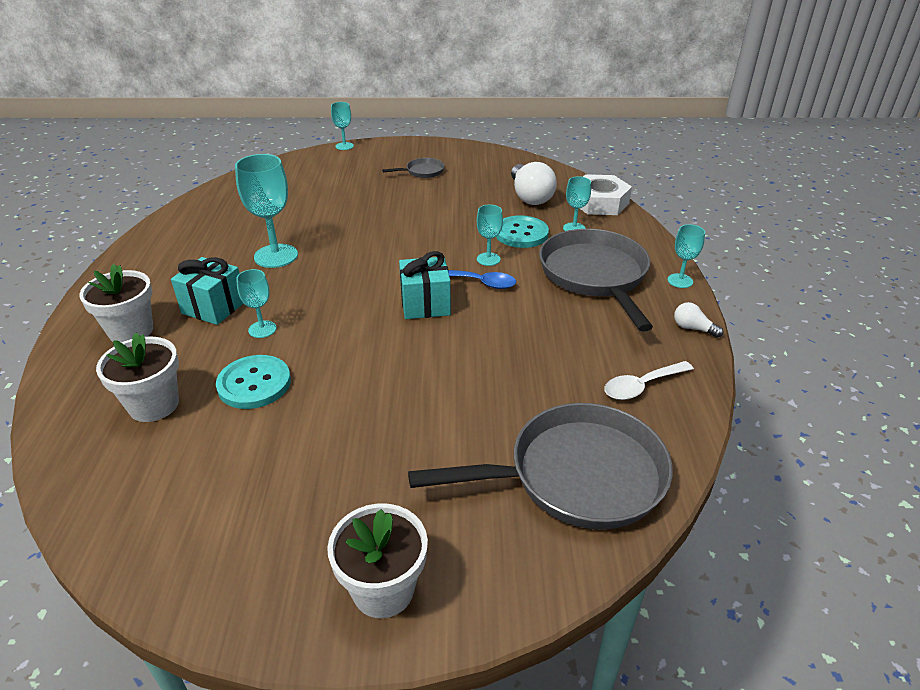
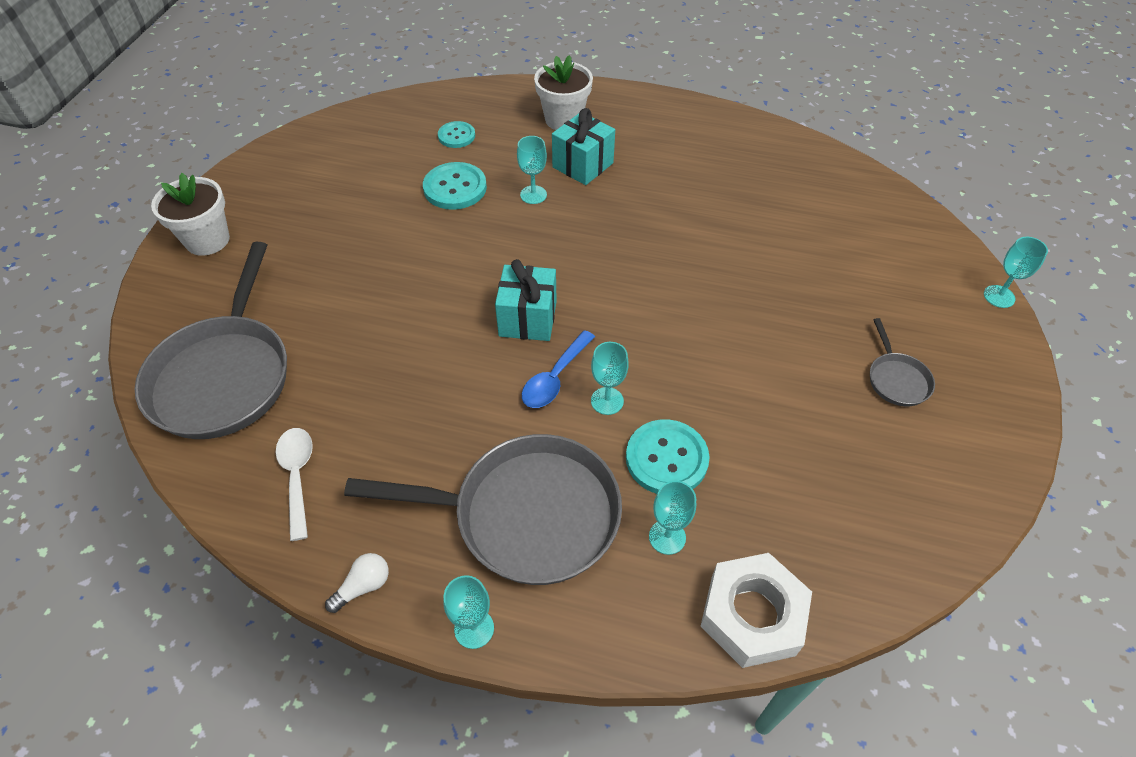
camera: 105 degrees right, 15 degrees up
(154, 405) = (456, 136): white flower pot -> turquoise button
(276, 256) = (669, 209): turquoise goblet -> none
(530, 196) = (789, 508): white light bulb -> none

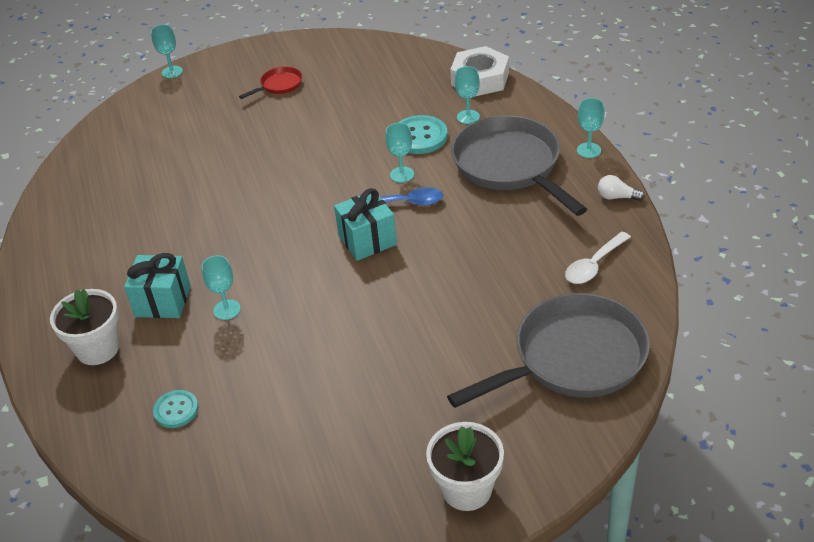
camera: 120 degrees left, 10 degrees down
(455, 188) = (255, 363): turquoise button -> none
(896, 379) = (279, 85): grey pan -> red pan

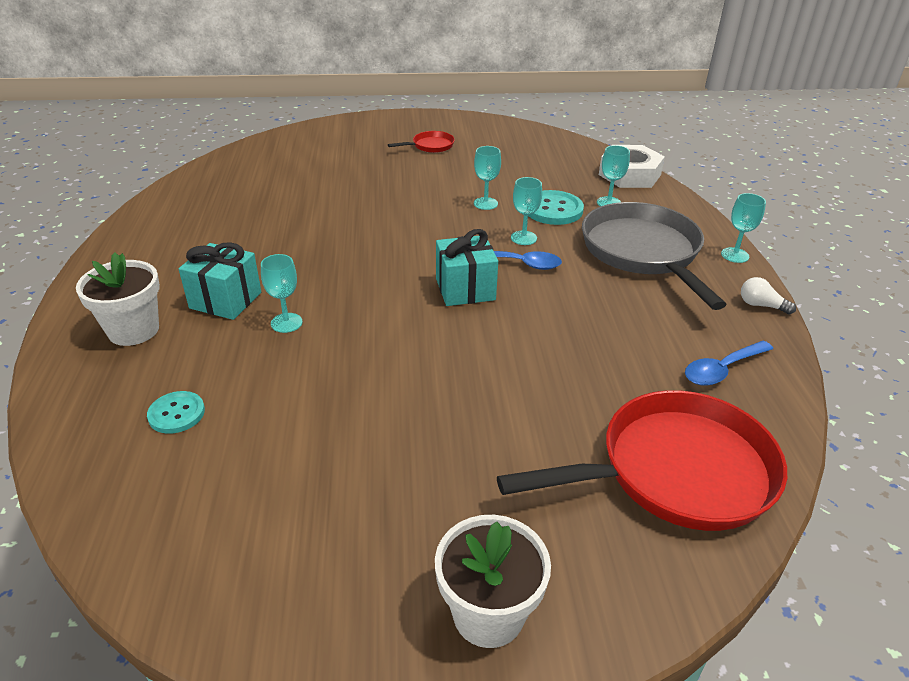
camera: 10 degrees right, 5 degrees down
(172, 72) = (338, 120): turquoise goblet -> turquoise goblet (485, 203)
(572, 358) = (675, 472): grey pan -> red pan
(594, 265) = (722, 369): white spoon -> blue spoon

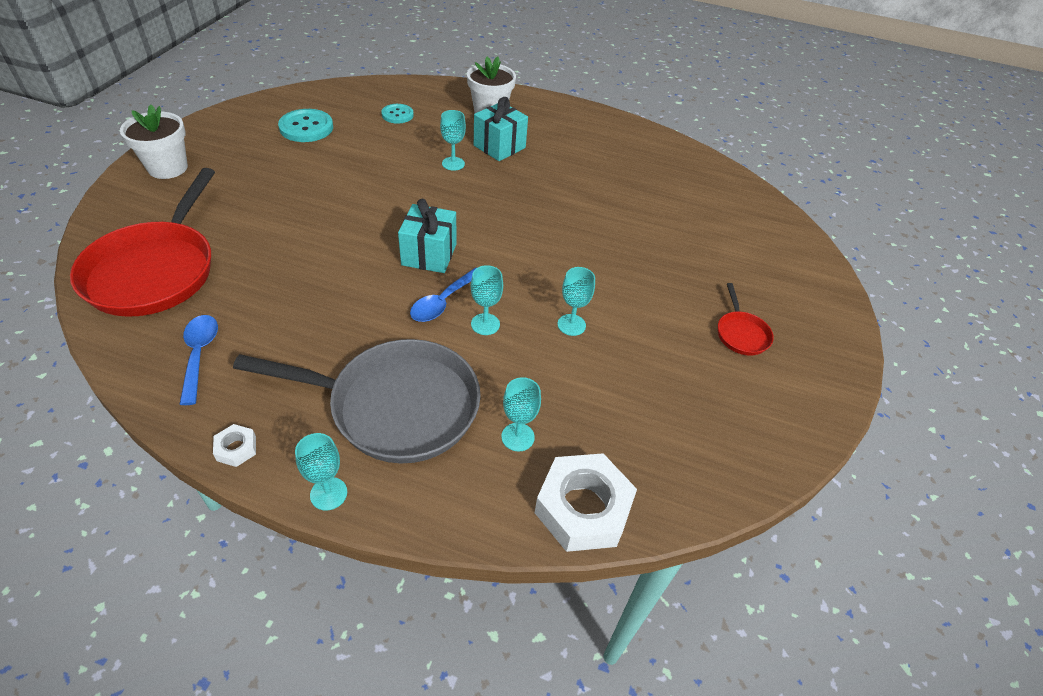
camera: 110 degrees right, 10 degrees up
(553, 210) = (529, 374): turquoise button -> turquoise button (306, 127)
(761, 305) = (236, 448): white light bulb -> white nut

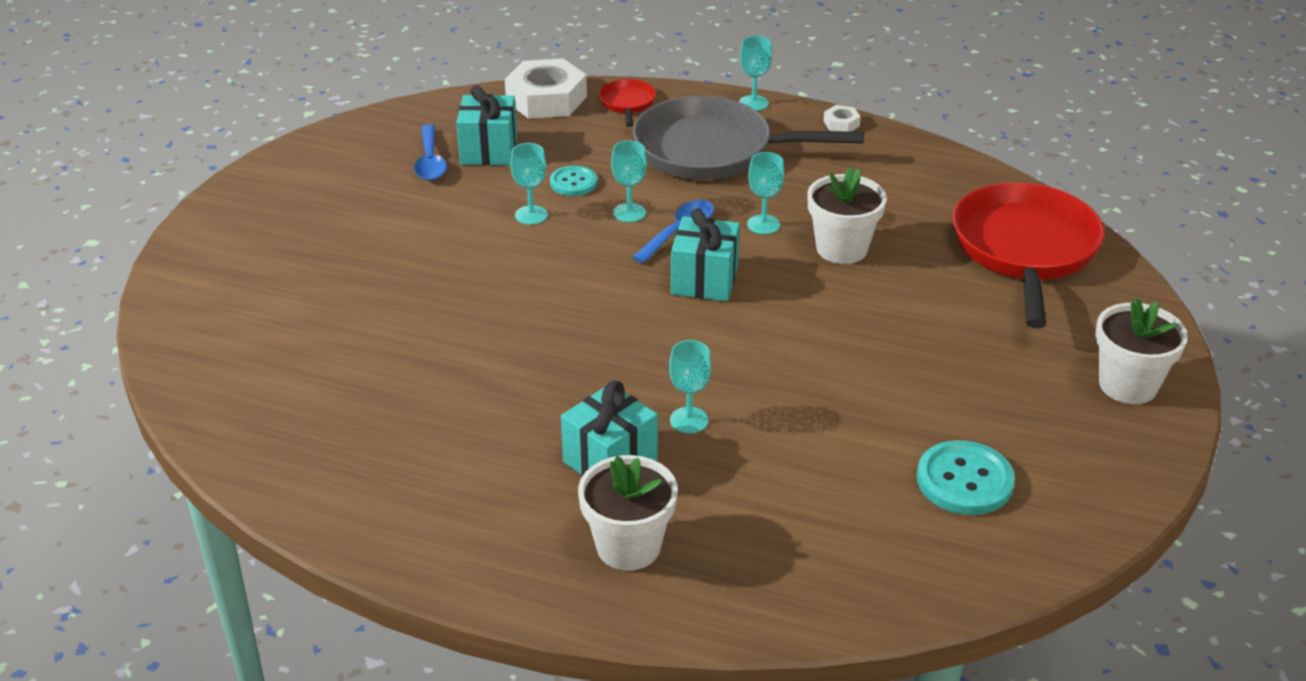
camera: 175 degrees left, 10 degrees down
(199, 355) = (917, 180): blue spoon -> blue spoon (430, 161)
(310, 278) = (842, 249): none -> white flower pot
(397, 115) = (810, 525): turquoise button -> turquoise button (573, 182)
(518, 437) = (597, 134): turquoise goblet -> turquoise goblet (763, 224)
(629, 413) = (489, 151): none -> turquoise gift
(741, 333) = (334, 213): red pan -> red pan (627, 103)

